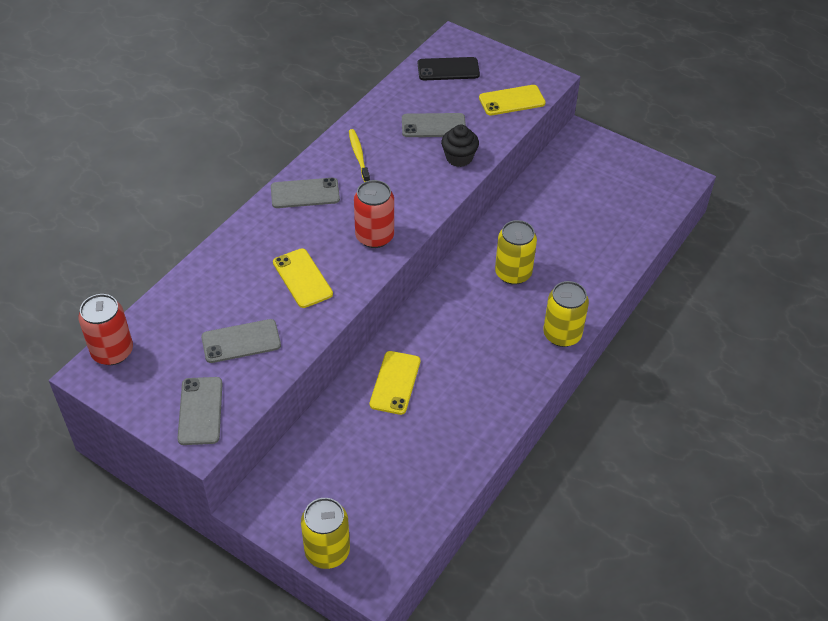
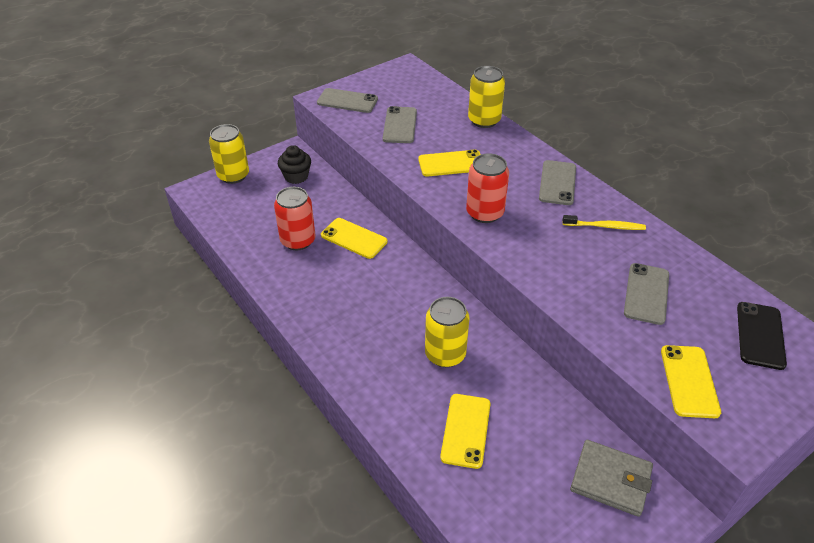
camera: 110 degrees right, 5 degrees down
(112, 352) = (420, 75): red can -> red can (298, 240)
(459, 158) = (585, 300): black cupcake -> black cupcake (296, 176)
(562, 334) = (347, 367): yellow can -> yellow can (484, 120)
(575, 165) = (610, 480): none -> grey wallet
(580, 245) = (465, 430): none -> yellow phone

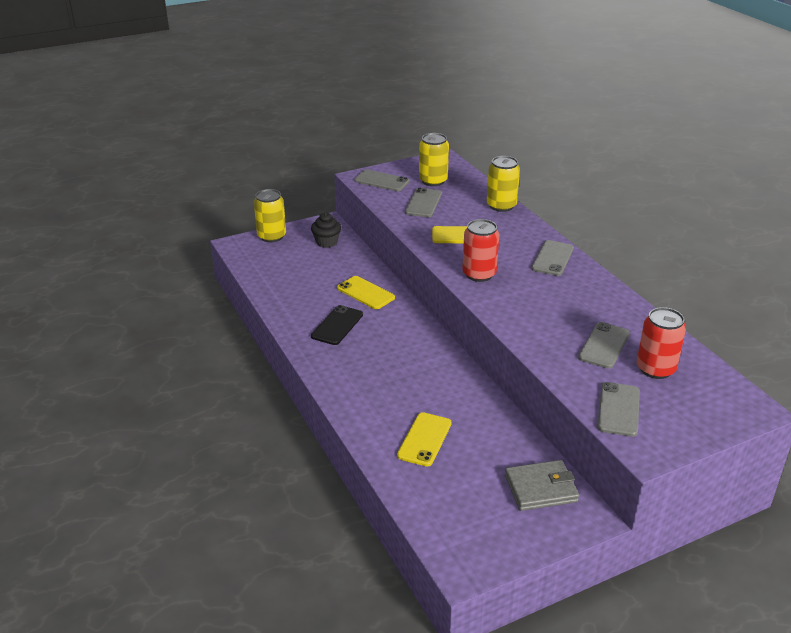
camera: 10 degrees right, 10 degrees down
(298, 240) = (316, 290): red can -> red can (655, 369)
(445, 354) = (422, 385): yellow can -> yellow can (433, 181)
(605, 226) = (584, 294): yellow toothbrush -> none
(610, 480) = (541, 488): grey wallet -> grey wallet turned 45 degrees counterclockwise
(689, 381) = (618, 409): yellow phone -> grey phone
(760, 335) = (696, 385): black phone -> black phone (337, 325)

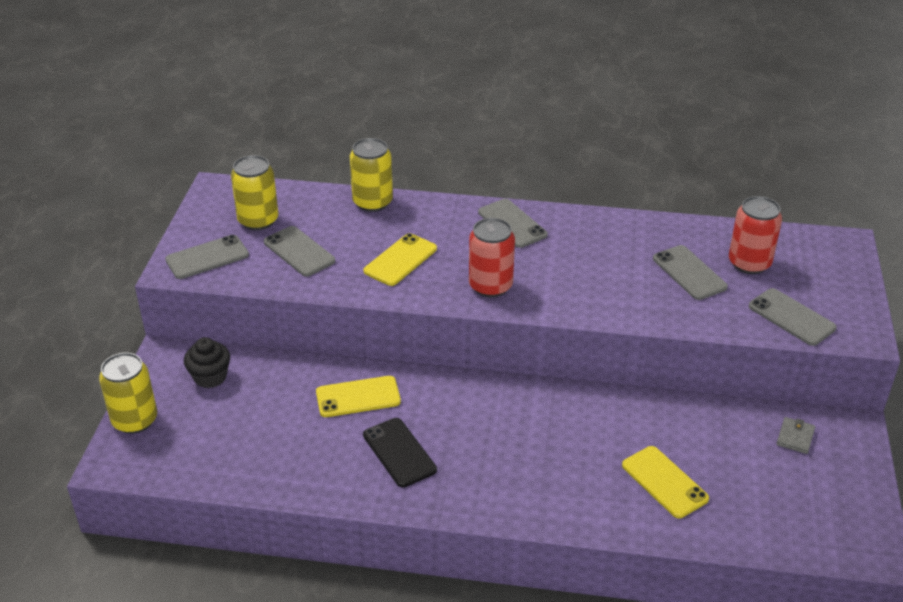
camera: 55 degrees left, 5 degrees up
(541, 488) = (795, 437): grey wallet -> grey wallet, size x0.54

